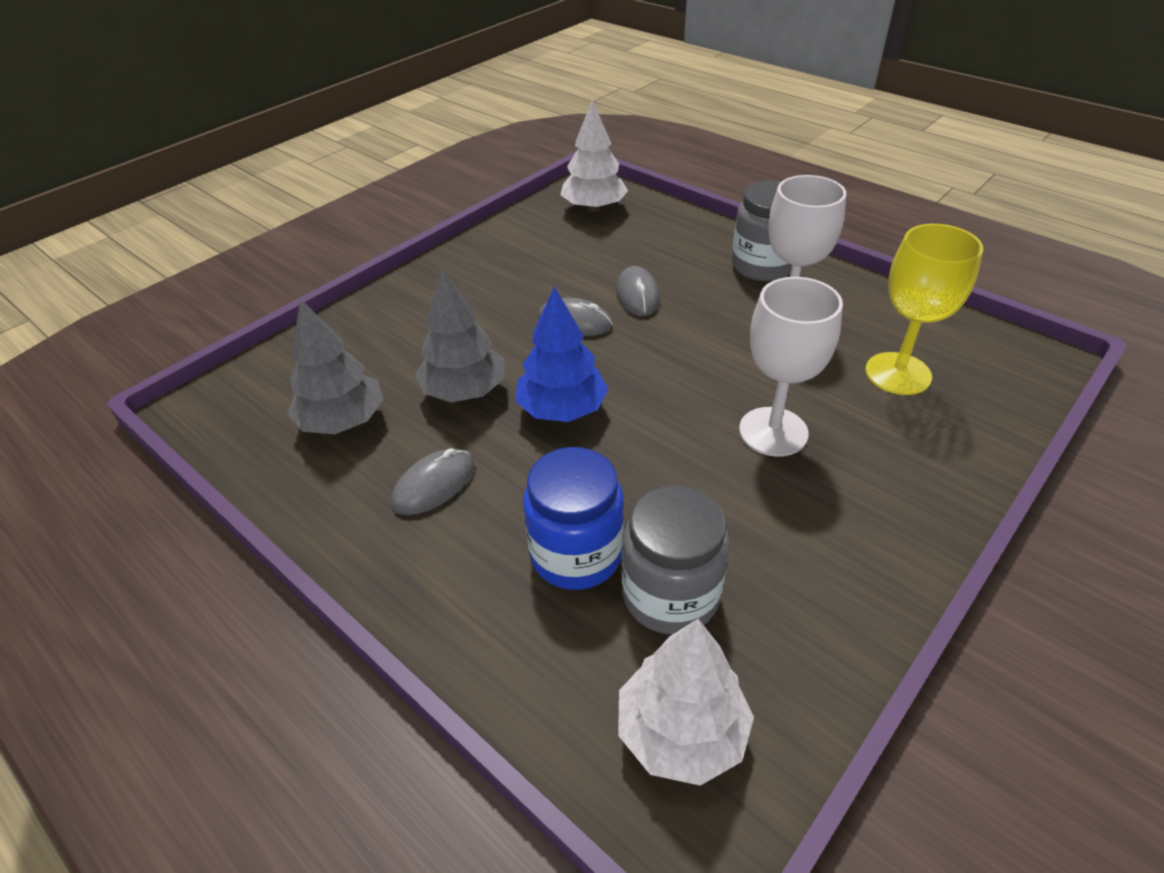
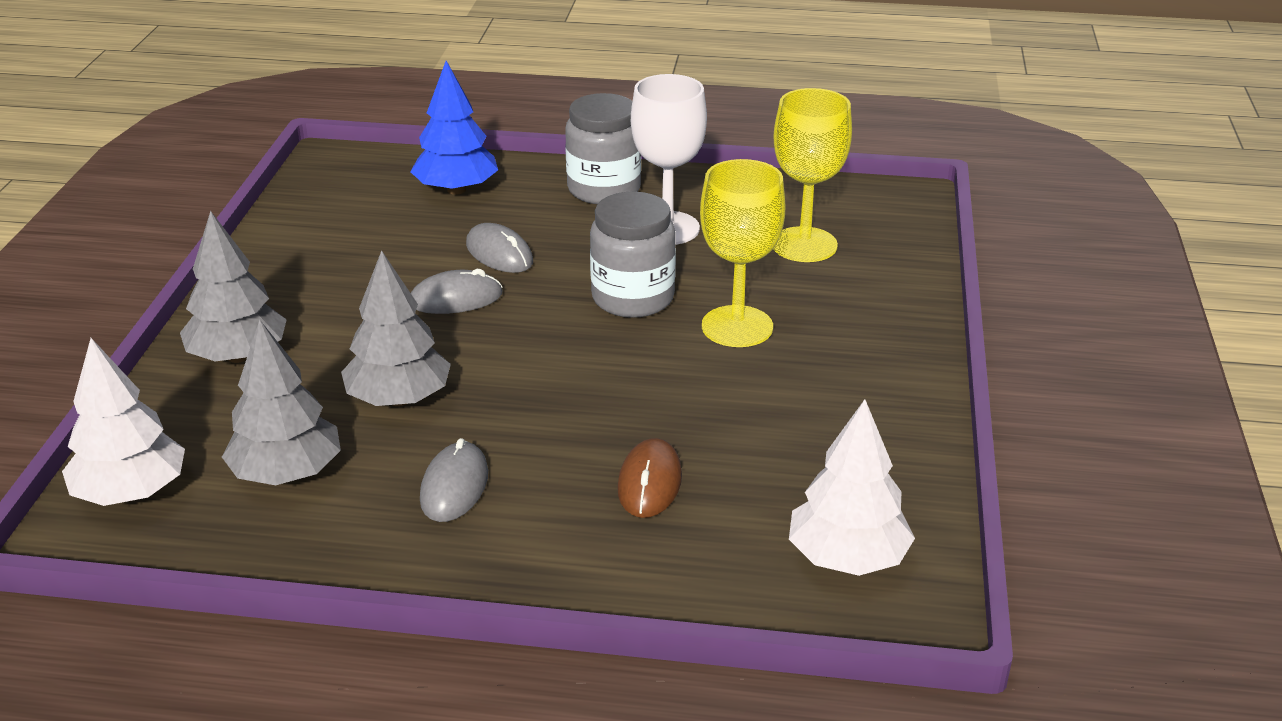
camera: 35 degrees left, 10 degrees down
(399, 314) = (238, 356): none -> grey tree
(562, 409) = (521, 378): blue tree -> blue tree (456, 190)
(576, 554) = (649, 483): blue jar -> brown mouse
(594, 208) = (364, 182): white tree -> white tree (131, 493)
(670, 595) = (758, 477): grey jar -> grey jar (633, 298)
(773, 432) = (737, 327): white goblet -> yellow goblet

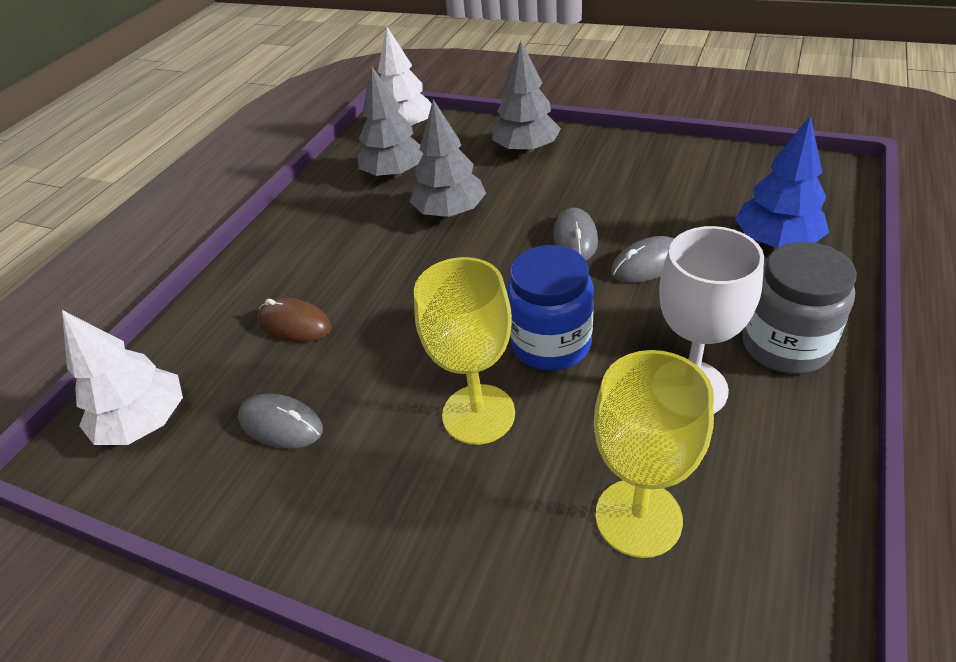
camera: 110 degrees right, 10 degrees up
(454, 486) = (345, 234): grey mouse -> grey mouse (281, 424)
(633, 298) = (551, 344): grey jar -> blue jar

